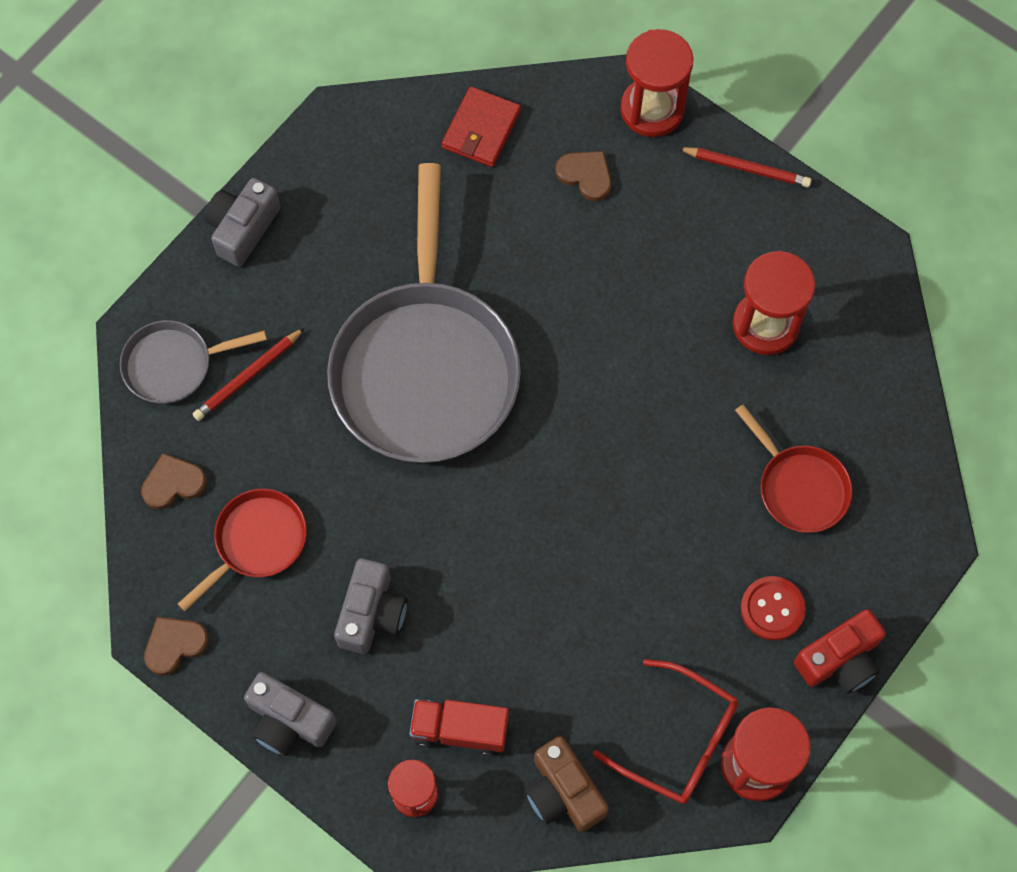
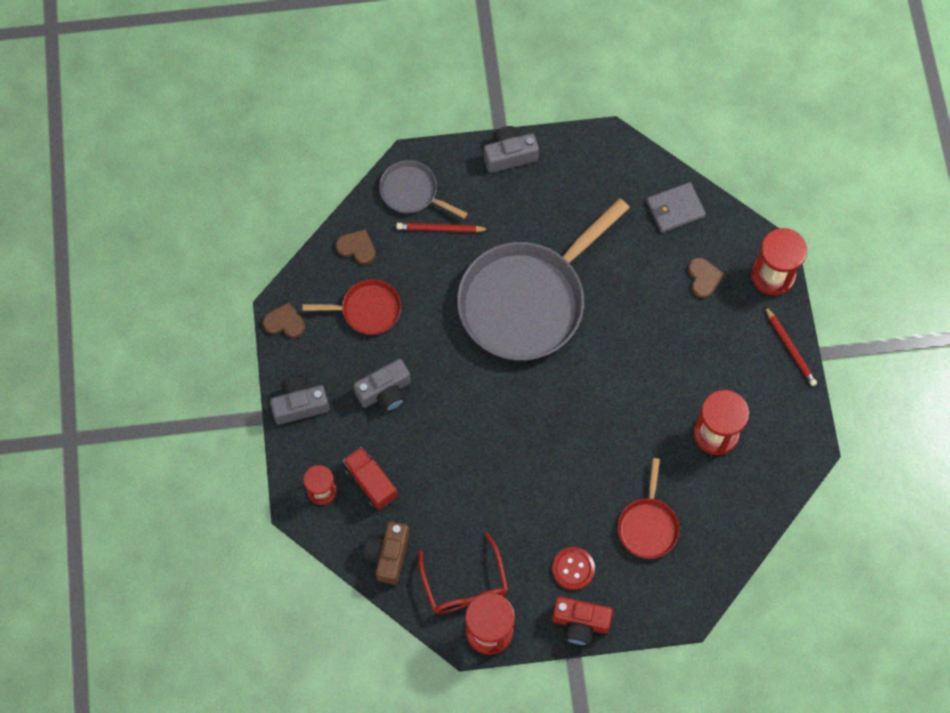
camera: 45 degrees right, 0 degrees up
(289, 721) = (300, 405): grey camera -> grey camera turned 90 degrees clockwise
(481, 129) = (675, 209): red wallet -> grey wallet

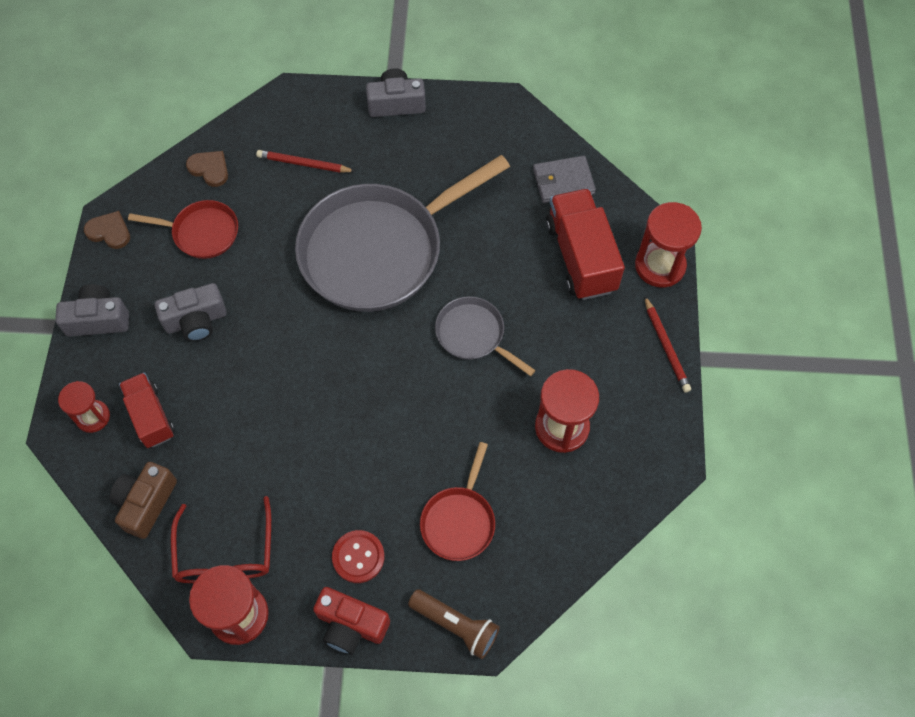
camera: 10 degrees right, 5 degrees down
(412, 192) = (284, 124): grey pan -> grey pan (473, 335)
(663, 608) = (456, 625): none -> brown flashlight
(703, 278) = (580, 257): brown heart -> red truck

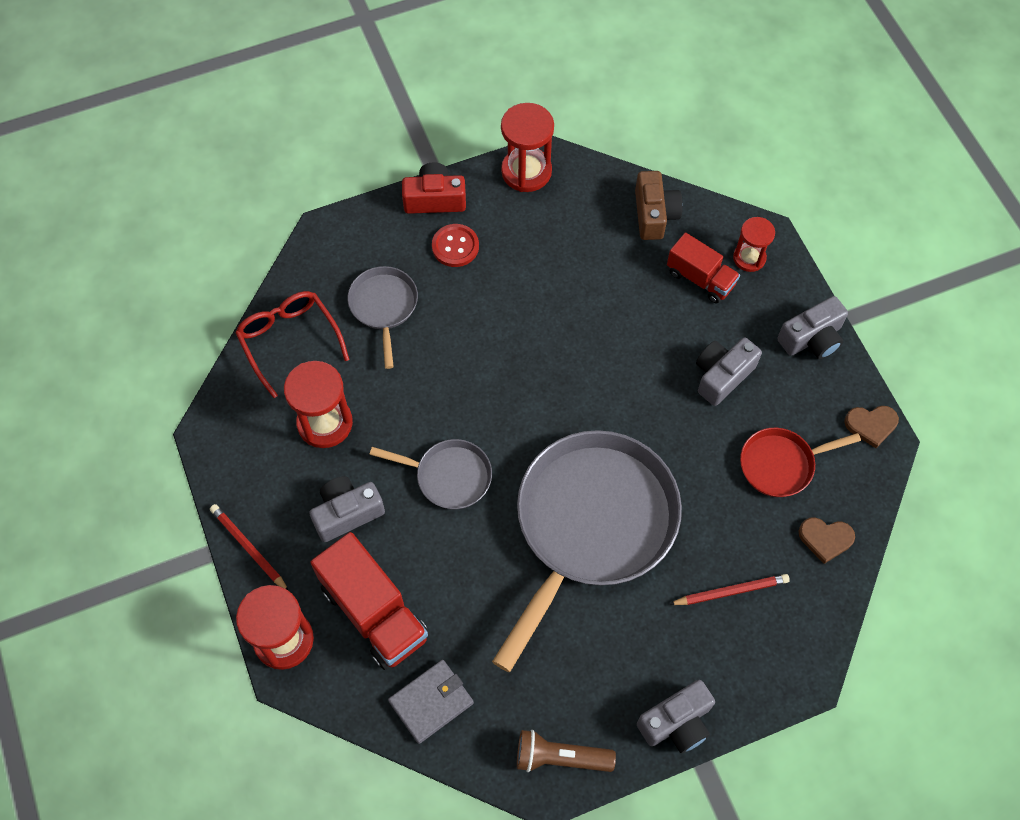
camera: 155 degrees right, 0 degrees up
(225, 553) = (565, 206): red glasses -> red glasses (289, 341)
(456, 625) = (350, 231): brown flashlight -> brown flashlight (560, 757)
(459, 520) = (384, 307): red pan -> grey pan
(572, 341) = (347, 513): none -> grey camera

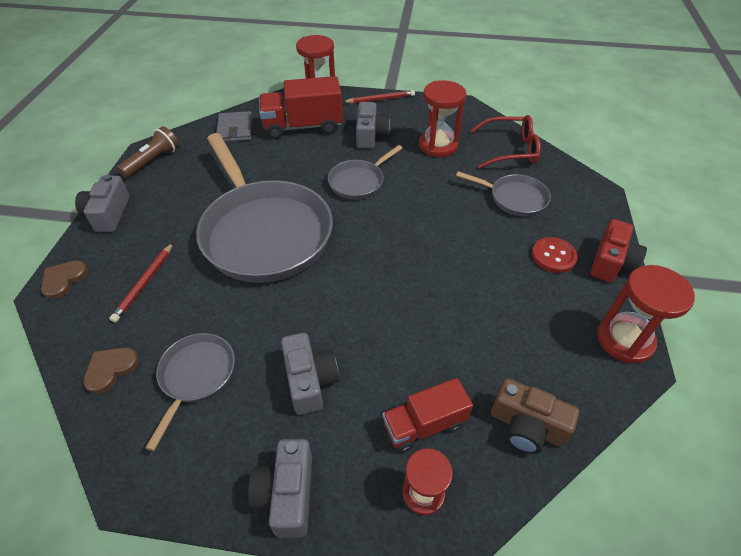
camera: 120 degrees right, 15 degrees down
(781, 464) = (196, 376): red pan -> grey pan
(871, 425) = (156, 486): brown heart -> brown heart (63, 280)

